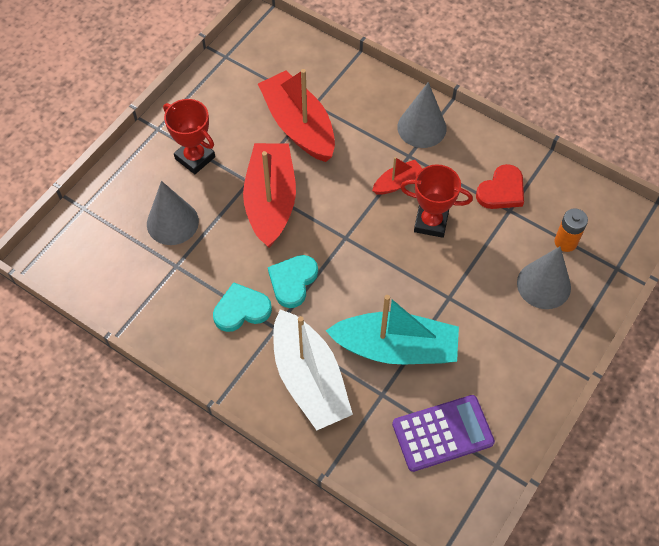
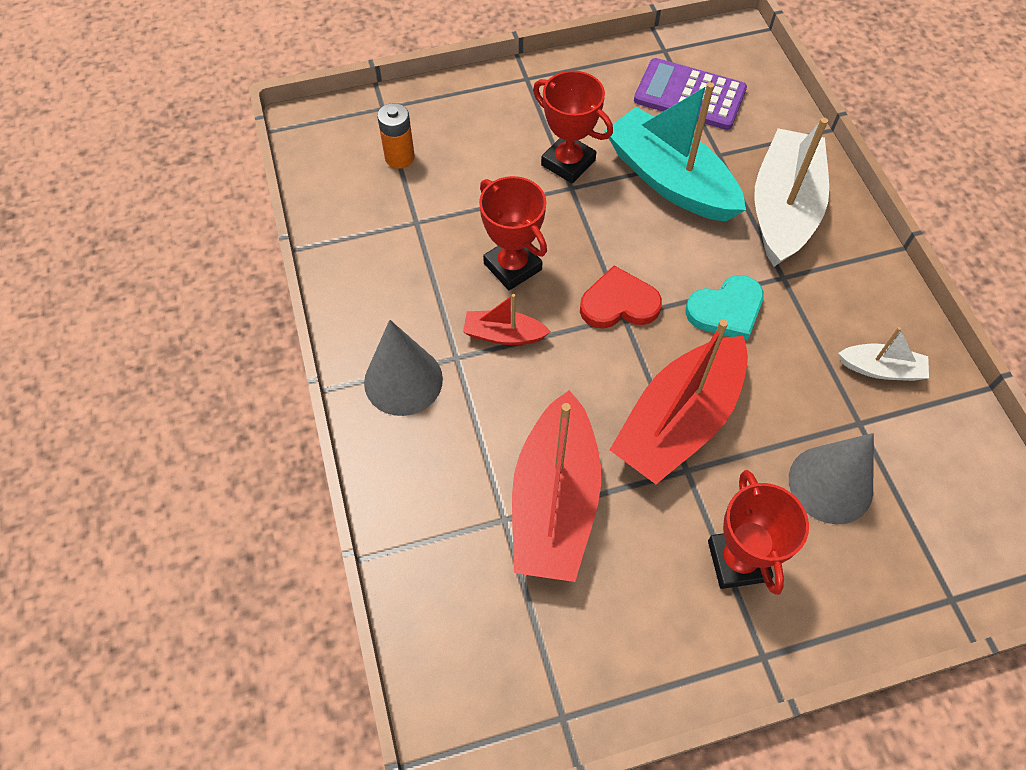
camera: 140 degrees left, 0 degrees up
(182, 306) = (881, 369): none -> white boat
(241, 310) = (810, 319): turquoise heart -> none
(468, 314) = (568, 163): none -> red trophy
(501, 191) = (400, 245): red heart -> red heart (619, 303)
(543, 285) = (467, 138): grey cone -> none

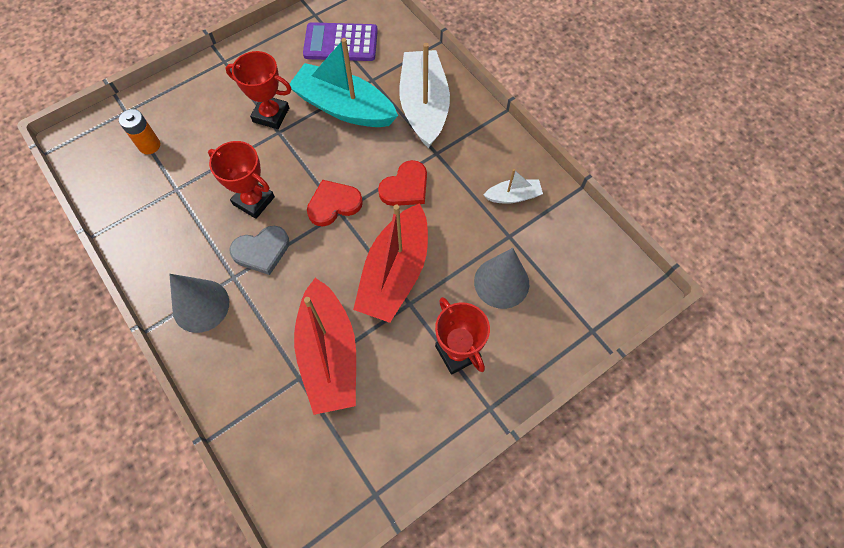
camera: 20 degrees left, 5 degrees up
(504, 335) = (261, 251): red boat -> grey heart
(726, 310) = (405, 187): turquoise heart -> red heart

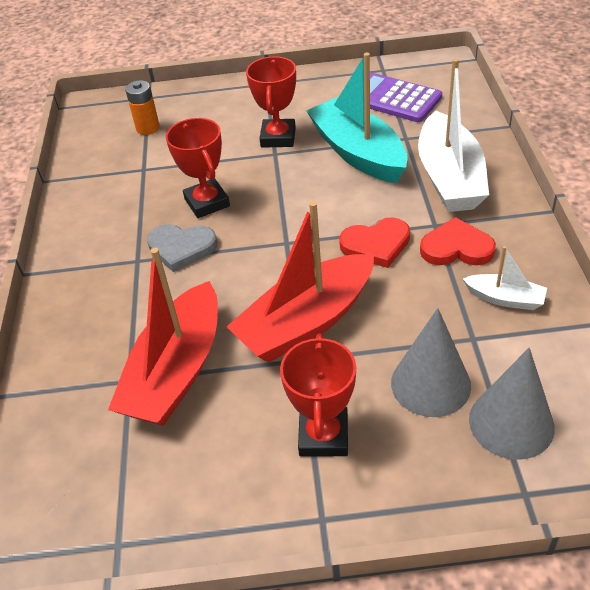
camera: 35 degrees right, 20 degrees down
(201, 305) = (88, 273): grey cone -> grey cone (511, 423)
(271, 115) = (278, 137): red trophy -> red trophy turned 45 degrees clockwise
(333, 204) = (285, 233): red heart -> red heart (456, 248)
(424, 106) = (449, 177): white boat -> white boat turned 150 degrees clockwise

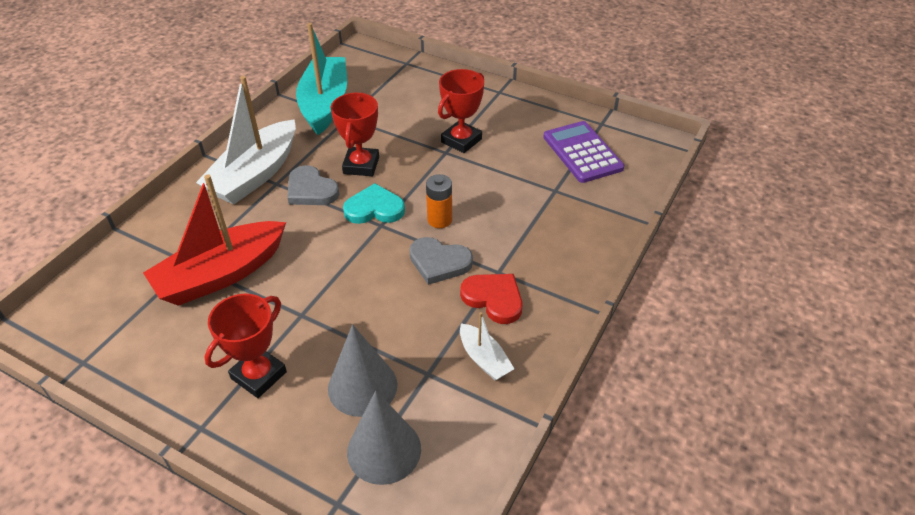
camera: 30 degrees right, 0 degrees up
(148, 128) = (381, 87): orange battery -> orange battery (439, 220)
(264, 232) = (374, 208): none -> turquoise heart
(306, 322) = (332, 290): red boat -> none
(358, 153) = (505, 183): turquoise boat -> turquoise boat (325, 104)
(376, 245) = (439, 262): red heart -> grey heart
(449, 177) = (552, 241): white boat -> white boat (255, 174)

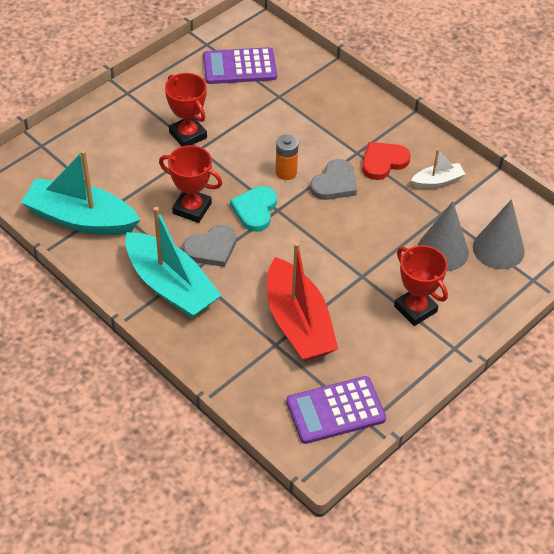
camera: 75 degrees left, 5 degrees up
(100, 330) = (335, 410): none -> purple calculator
(255, 174) = (171, 286): white boat -> turquoise boat

